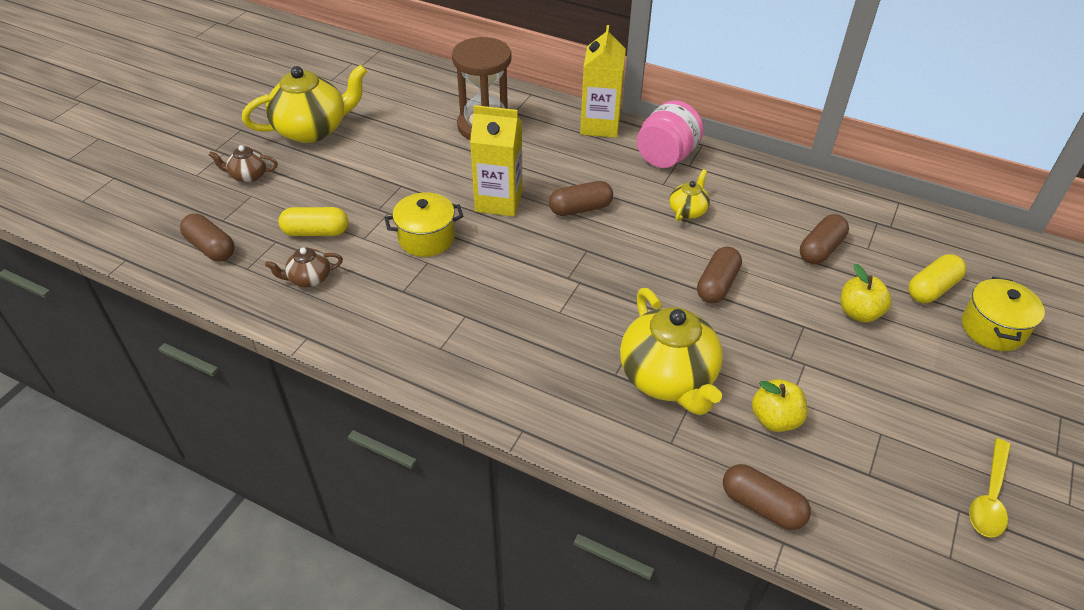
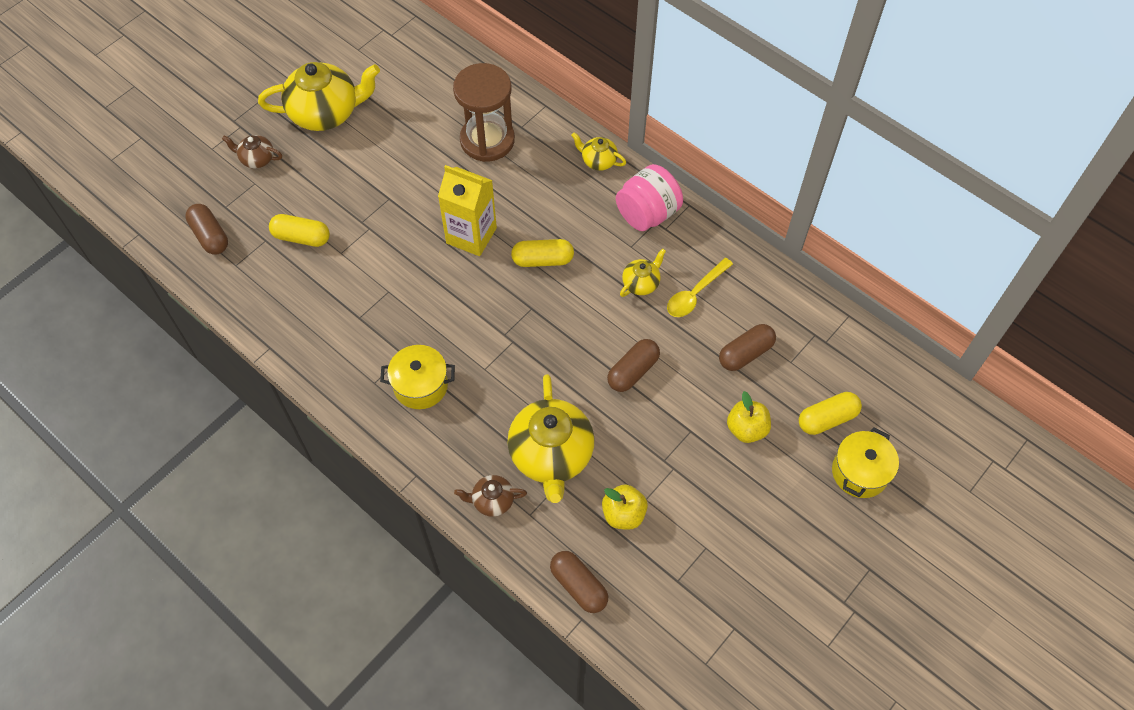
camera: 15 degrees right, 15 degrees up
(309, 278) = (284, 287): brown teapot -> brown teapot (492, 501)
(426, 238) = (395, 264): yellow pot -> yellow pot (420, 385)
(580, 208) = (542, 260): brown capsule -> yellow capsule
(600, 125) = (598, 161): yellow carton -> yellow teapot
(989, 497) = (765, 624): yellow spoon -> yellow spoon (695, 294)

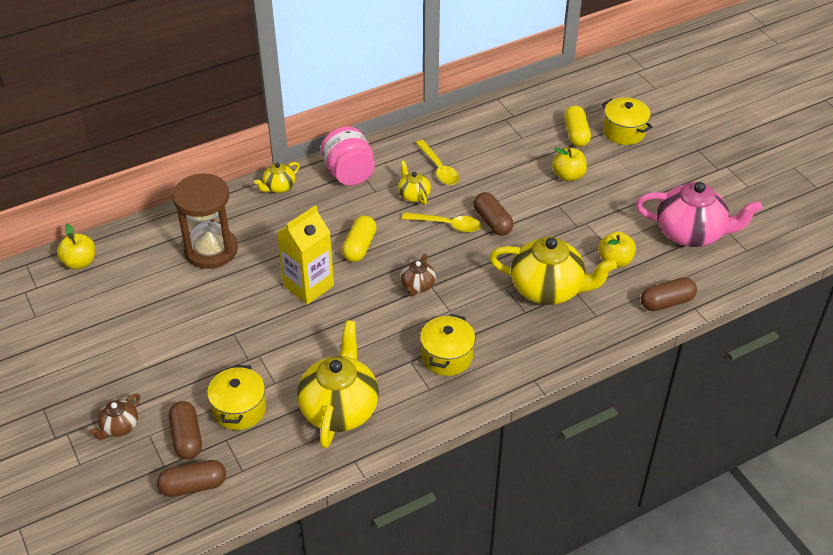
camera: 70 degrees left, 15 degrees down
(301, 237) = (239, 409): yellow capsule -> yellow pot
(326, 113) = (98, 358): yellow teapot -> yellow teapot (339, 408)
(432, 51) = (80, 262): none -> yellow apple
(492, 501) = (576, 336): brown teapot -> brown teapot (417, 285)
(609, 329) = (447, 225): none -> yellow spoon
(707, 590) = (690, 233): none -> pink teapot
(745, 353) = (504, 157): brown capsule -> brown capsule (187, 437)

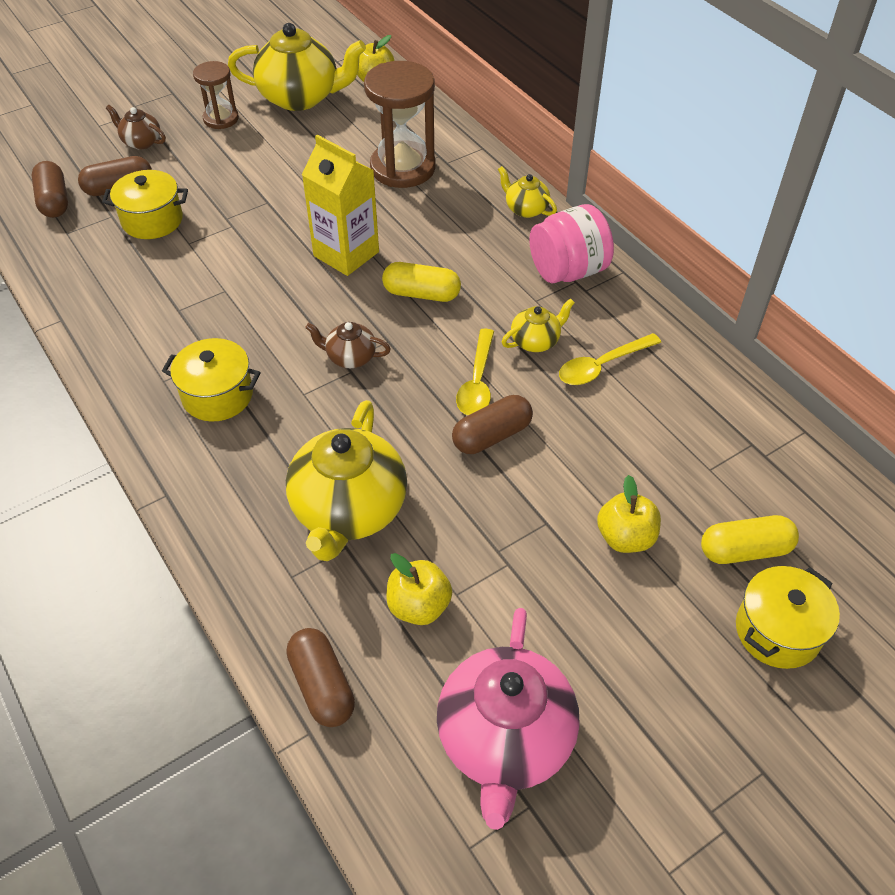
camera: 85 degrees right, 5 degrees up
(101, 369) = (221, 119): none -> brown hourglass
(339, 408) = (142, 300): yellow teapot -> yellow teapot (300, 98)

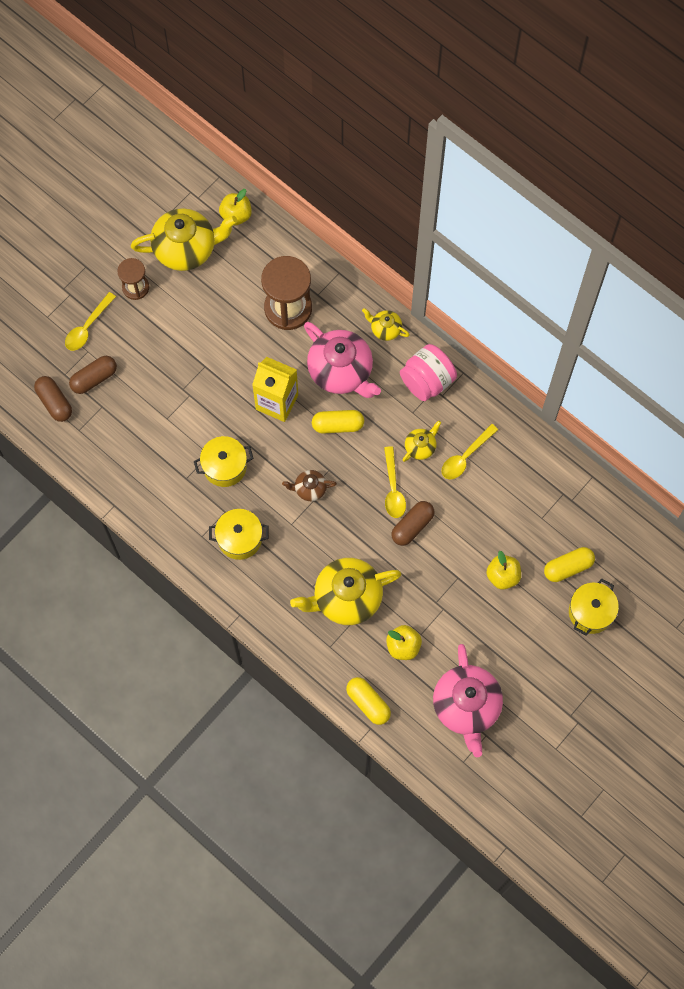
camera: 15 degrees left, 20 degrees up
(141, 142) = (87, 327): brown teapot -> yellow spoon
(152, 220) = (132, 404): yellow pot -> yellow pot (225, 467)
(322, 686) = (368, 703): brown capsule -> yellow capsule
(349, 510) = (346, 598): yellow teapot -> yellow teapot turned 75 degrees clockwise
(449, 239) = (341, 371): none -> pink teapot

